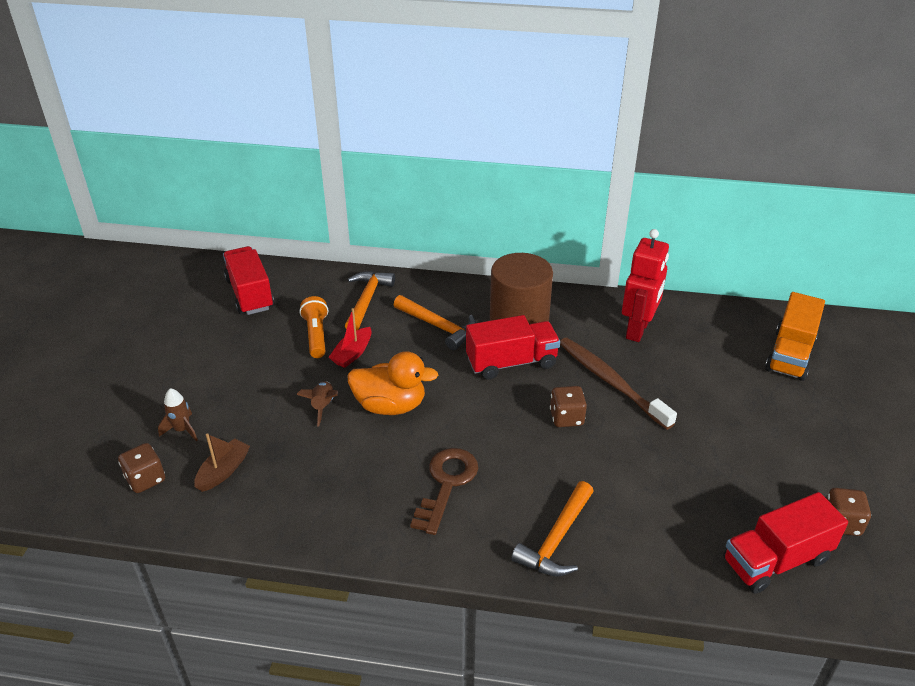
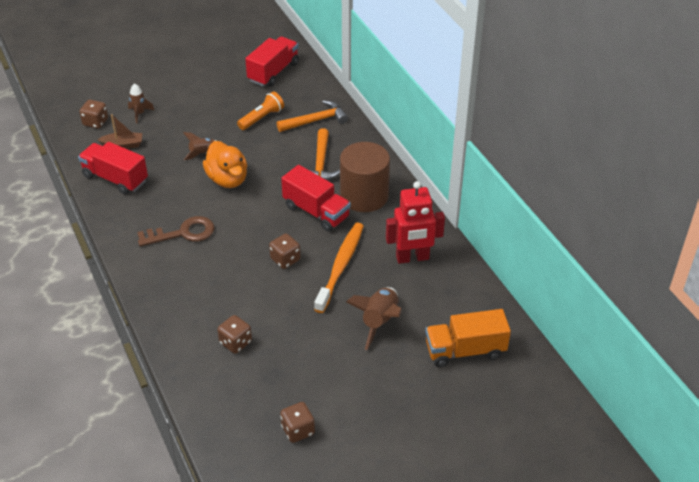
camera: 55 degrees right, 5 degrees up
(352, 354) = (259, 141): red boat -> none
(556, 540) = (175, 298): orange hammer -> none
(611, 382) = (340, 266): brown toothbrush -> orange toothbrush
(671, 517) = (235, 342): none -> brown dice
(713, 391) = (379, 322): none -> brown rocket
(776, 560) = (236, 405): red truck -> red truck (115, 178)

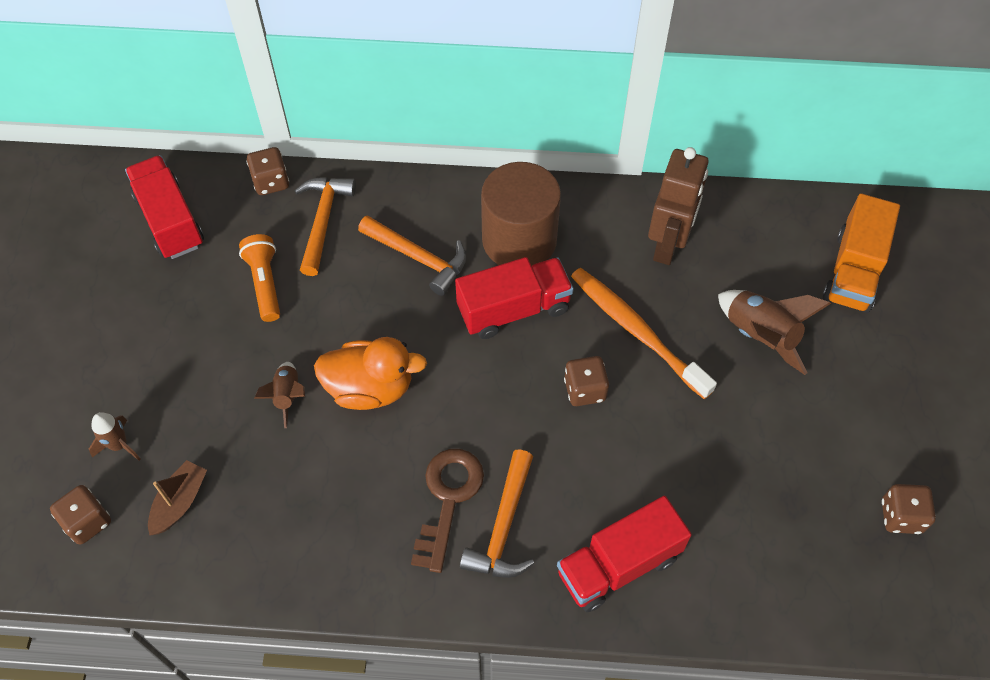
camera: 60 degrees left, 15 degrees up
(115, 178) = (255, 546): red truck -> red truck (618, 565)
(180, 260) = (503, 527): none -> orange hammer
(235, 342) = (710, 523): brown dice -> brown dice (271, 182)
(412, 258) = (668, 245): red robot -> brown robot

